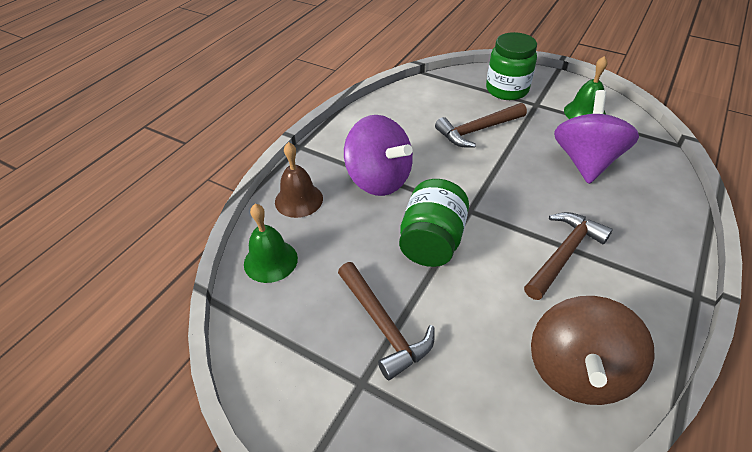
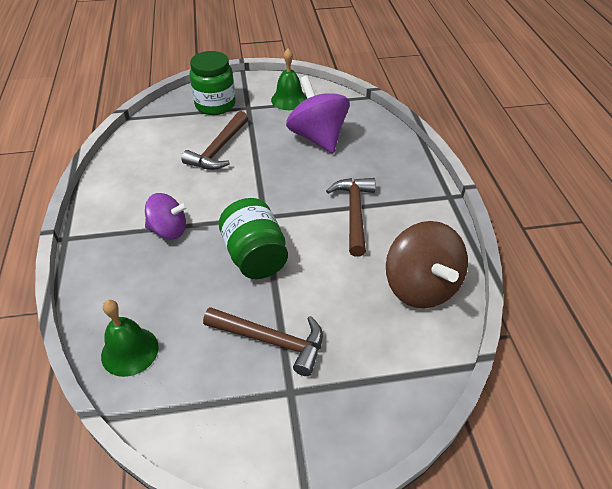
camera: 40 degrees left, 0 degrees up
(299, 200) = (109, 285): brown bell -> none
(379, 179) = (169, 230): purple spinning top -> purple spinning top, size x0.63

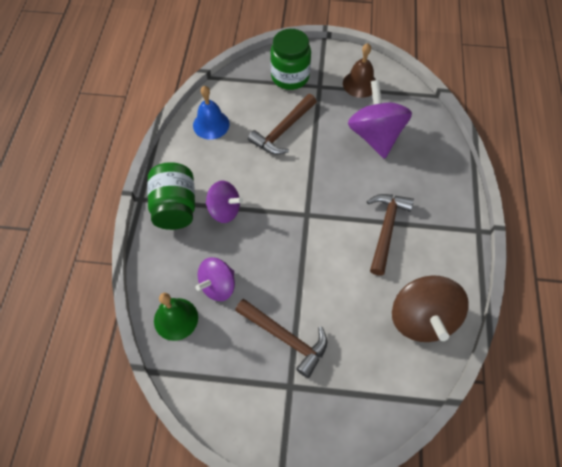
camera: 15 degrees right, 15 degrees up
(137, 157) = (211, 124): none -> blue bell
(176, 305) = (218, 286): none -> purple spinning top
(255, 256) = (290, 254): green jar -> green jar (175, 207)
(289, 99) = (360, 84): green bell -> brown bell

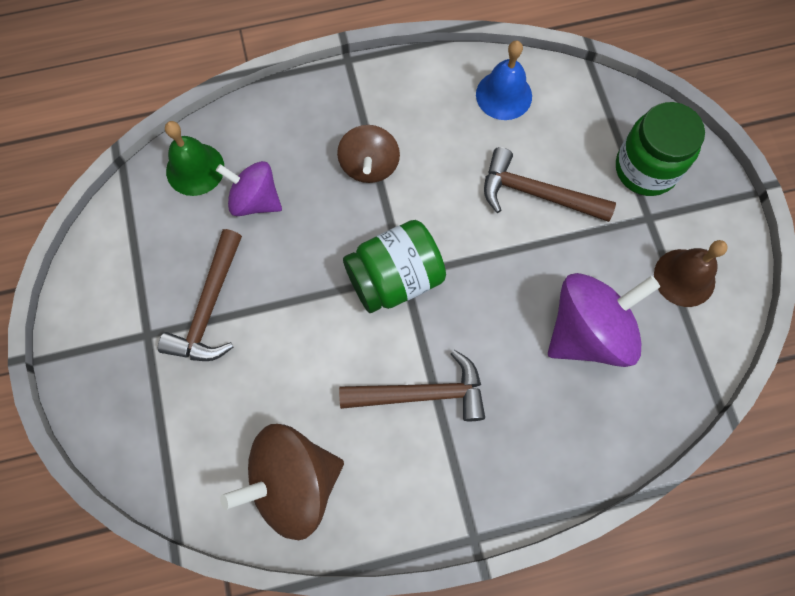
camera: 70 degrees right, 10 degrees up
(175, 207) = (350, 105): green jar -> green jar (395, 278)
(224, 210) = (369, 165): purple spinning top -> brown spinning top

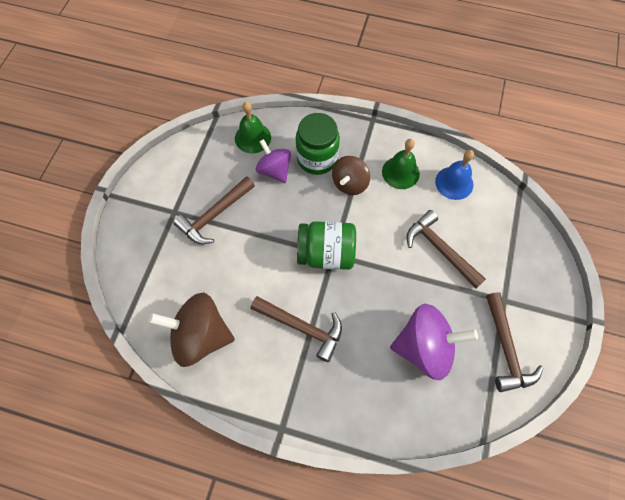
camera: 30 degrees right, 5 degrees down
(427, 116) = (400, 172): none -> green bell
(645, 169) = (519, 270): green jar -> green jar (317, 158)
(684, 277) = (506, 348): brown bell -> brown hammer

